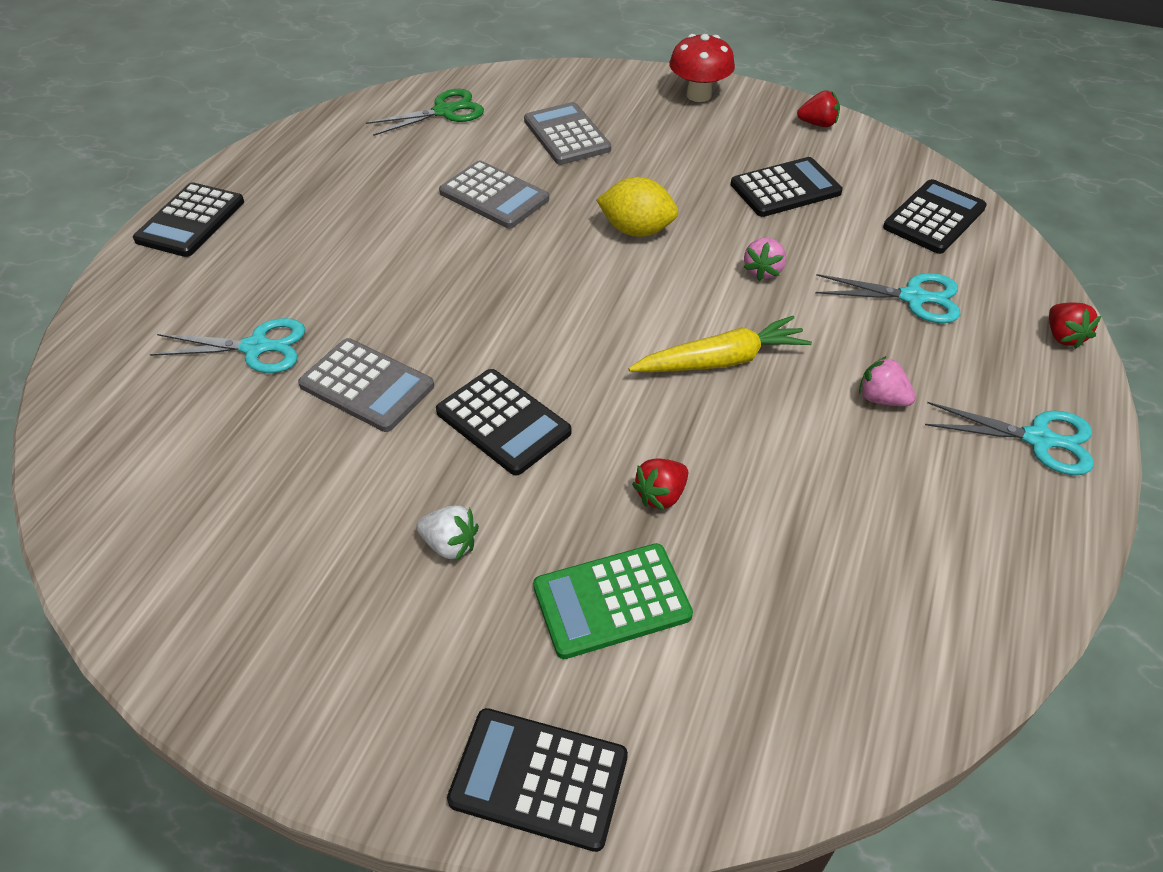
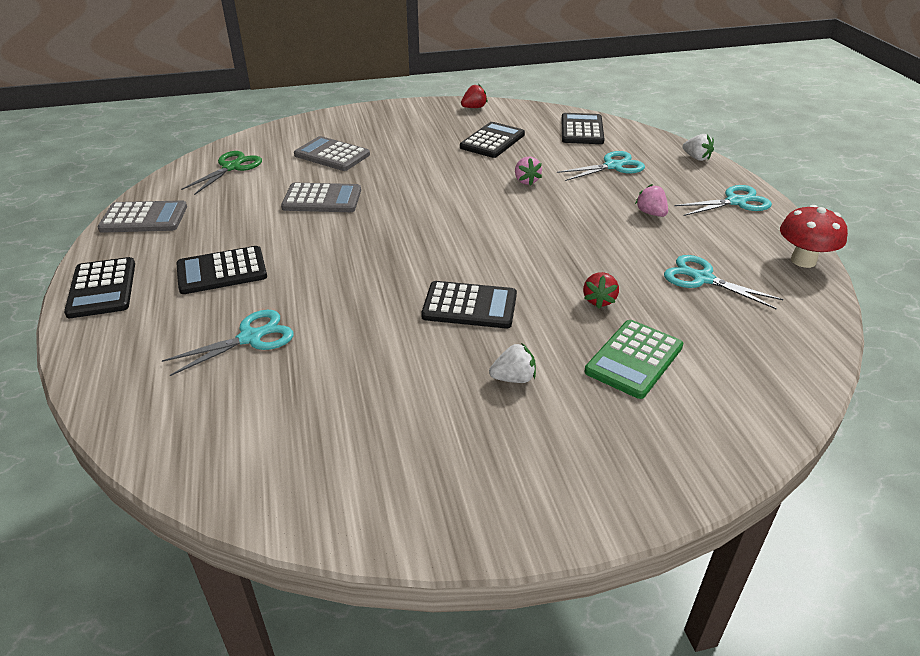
camera: 35 degrees left, 10 degrees down
(366, 386) = (358, 325): grey calculator -> grey calculator (144, 218)
(539, 778) = (699, 458): black calculator -> black calculator (222, 271)
(636, 230) = (433, 186): yellow lemon -> none
(699, 95) = (390, 113): red mushroom -> red mushroom (803, 260)
(721, 360) = (554, 228): yellow carrot -> none
(837, 537) = (702, 279): none -> turquoise scissors
(881, 399) = (651, 213): pink strawberry -> pink strawberry turned 60 degrees clockwise
(1063, 336) = (696, 158): red strawberry -> white strawberry

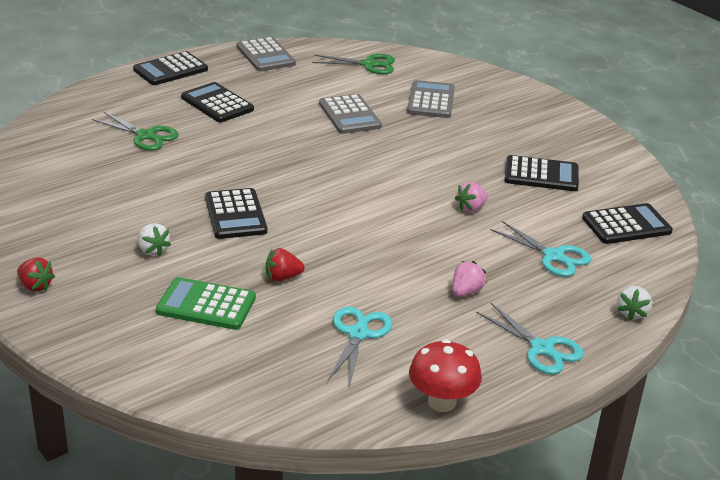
camera: 65 degrees right, 5 degrees down
(250, 338) = (145, 136): turquoise scissors -> green scissors
(474, 107) = (611, 150): red strawberry -> red strawberry (35, 286)

